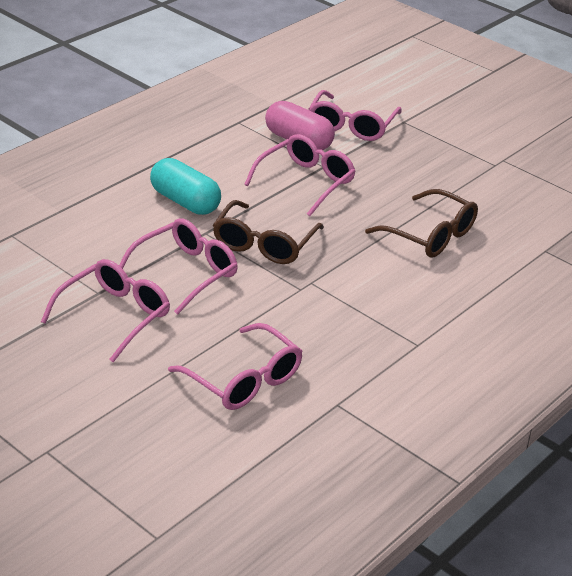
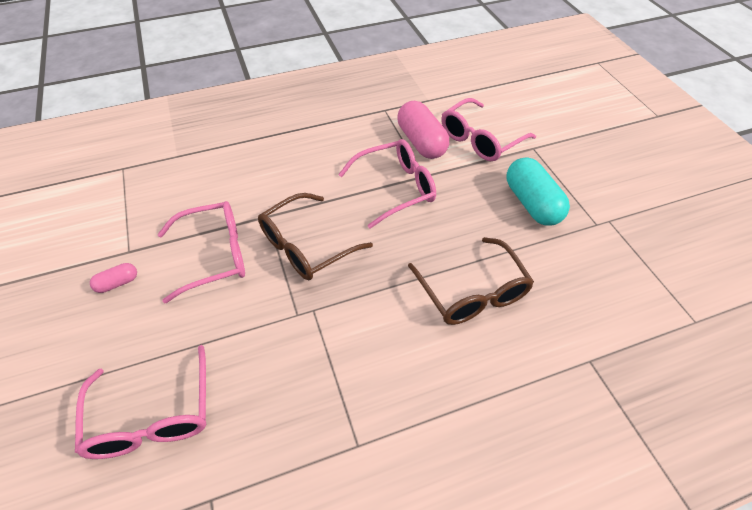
camera: 30 degrees right, 15 degrees up
(115, 316) = (118, 283): pink glasses -> pink capsule
(185, 202) = (277, 177): turquoise capsule -> turquoise capsule (532, 203)

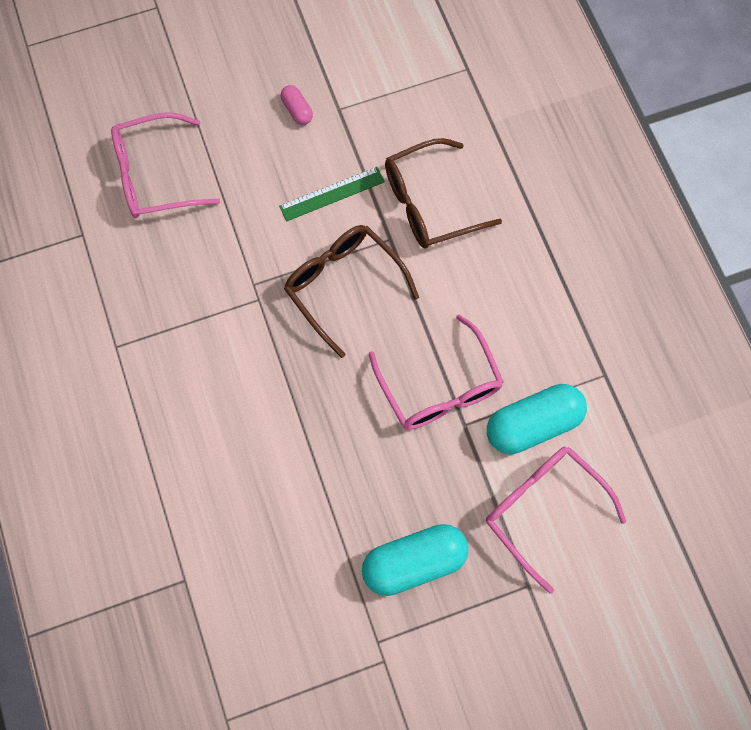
camera: 90 degrees right, 20 degrees up
(215, 255) = (332, 194): pink glasses -> green ruler
(421, 142) = (533, 424): pink capsule -> turquoise capsule
(472, 292) = (274, 467): brown glasses -> brown glasses (429, 204)

